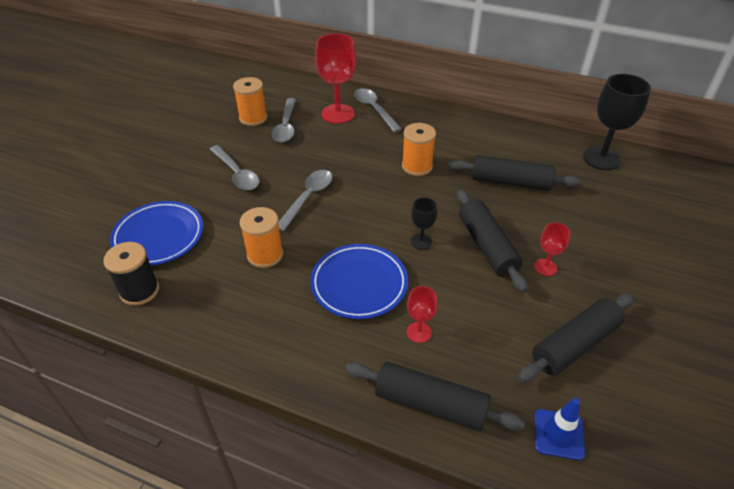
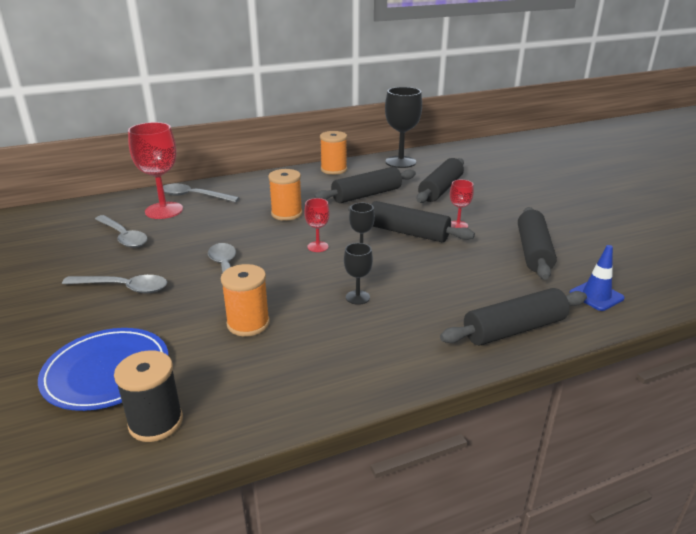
camera: 45 degrees left, 15 degrees down
(253, 118) = (76, 245): orange spool -> orange spool (333, 170)
(359, 284) = (357, 297): blue plate -> black goblet
(419, 332) = (443, 298): red goblet -> red goblet (318, 247)
(593, 215) = (440, 189): none -> black rolling pin

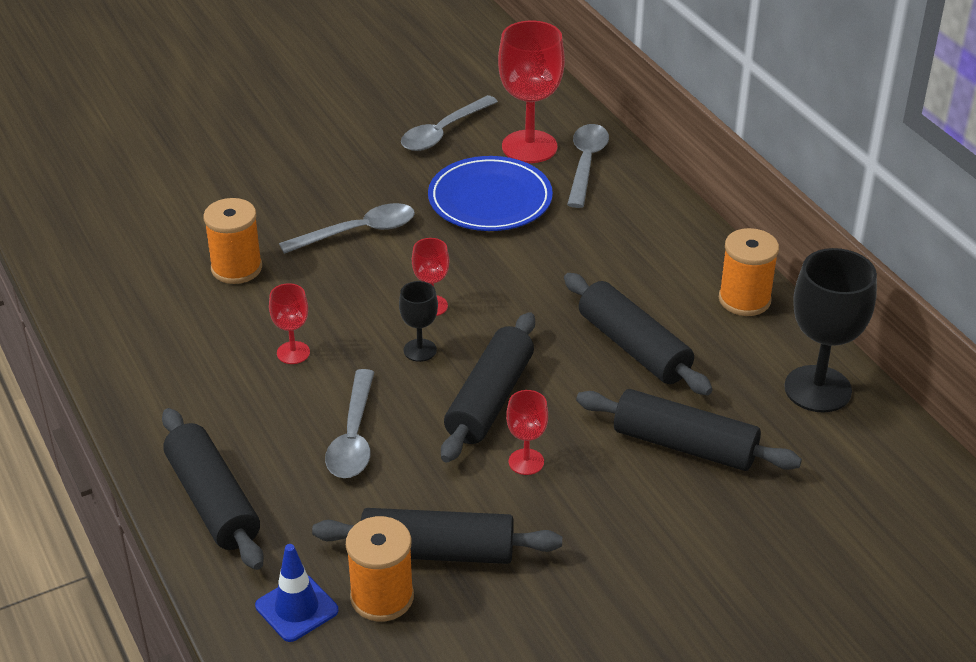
camera: 85 degrees right, 10 degrees up
(107, 372) = (158, 190): blue plate -> blue plate (490, 199)
(124, 288) = (315, 163): grey spoon -> grey spoon (353, 437)
(156, 422) = (82, 236): black spool -> none
(286, 214) = (538, 264): orange spool -> orange spool (382, 597)
(357, 297) = (293, 353): black goblet -> red goblet

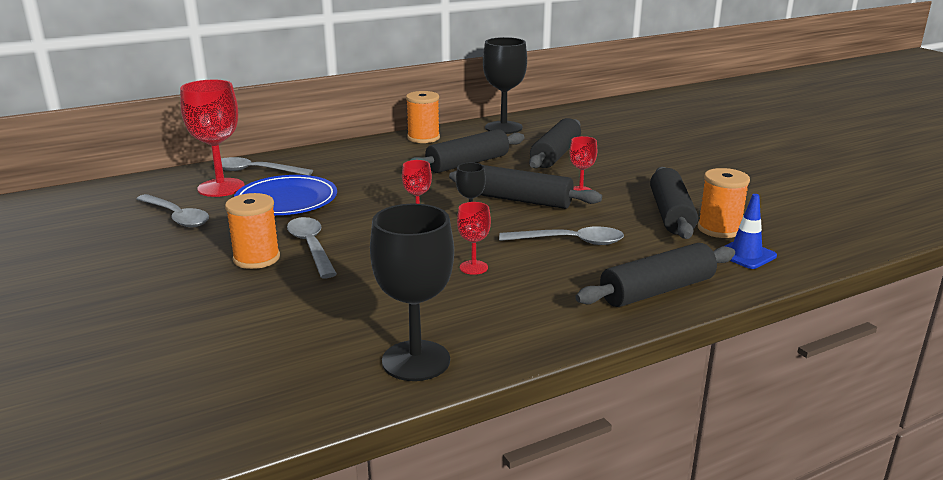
camera: 90 degrees left, 15 degrees down
(114, 317) = (416, 361): none -> black goblet
(236, 268) = (349, 299): orange spool -> orange spool (256, 258)

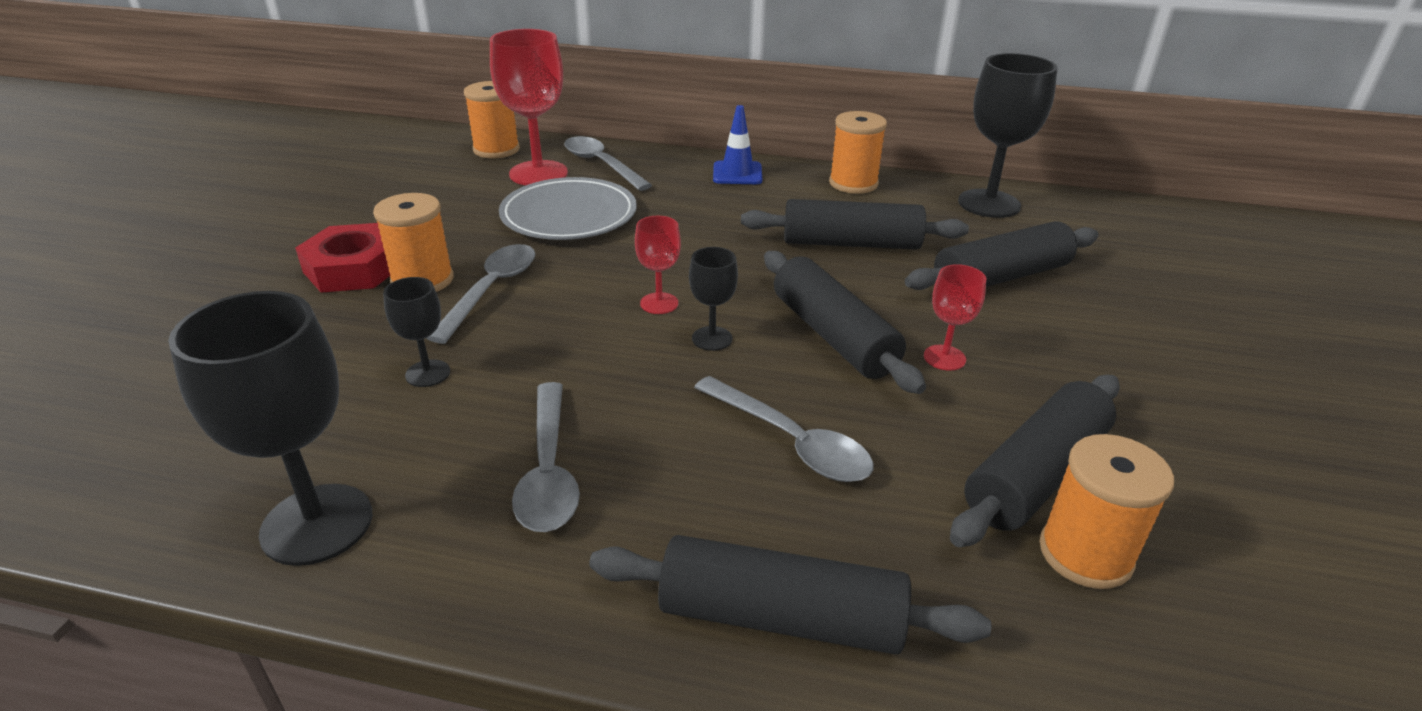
camera: 40 degrees right, 10 degrees up
(161, 185) = (496, 150): none -> orange spool
(177, 217) = (446, 194): grey spoon -> grey spoon (548, 471)
(194, 270) = (354, 268): none -> red nut
(286, 200) = (569, 215): blue plate -> grey plate
(350, 291) = (428, 373): none -> black goblet
(473, 267) = (602, 415): red goblet -> none
(745, 255) = (1058, 642): blue traffic cone -> blue traffic cone (737, 173)

